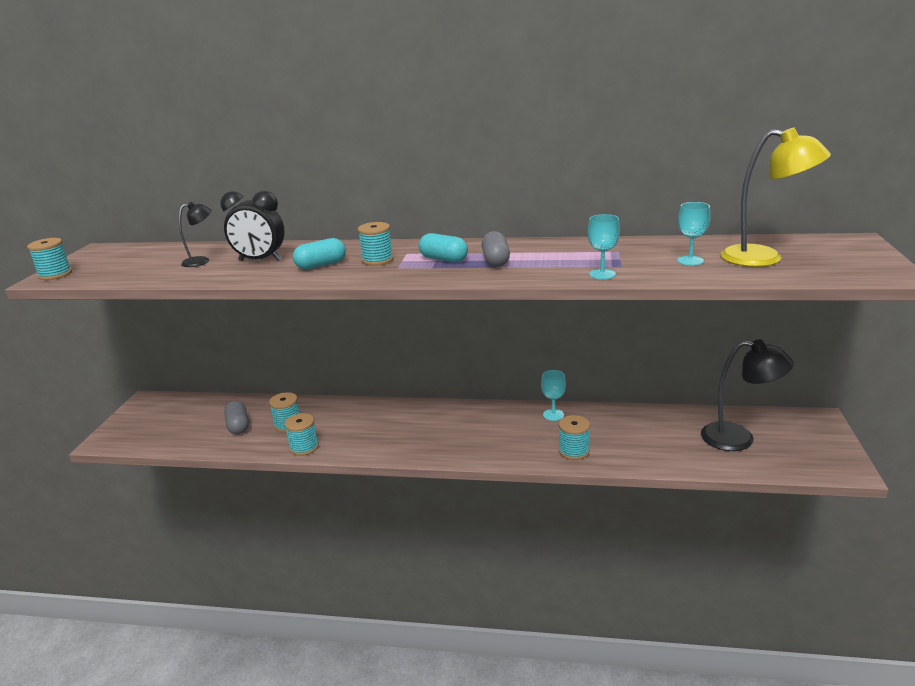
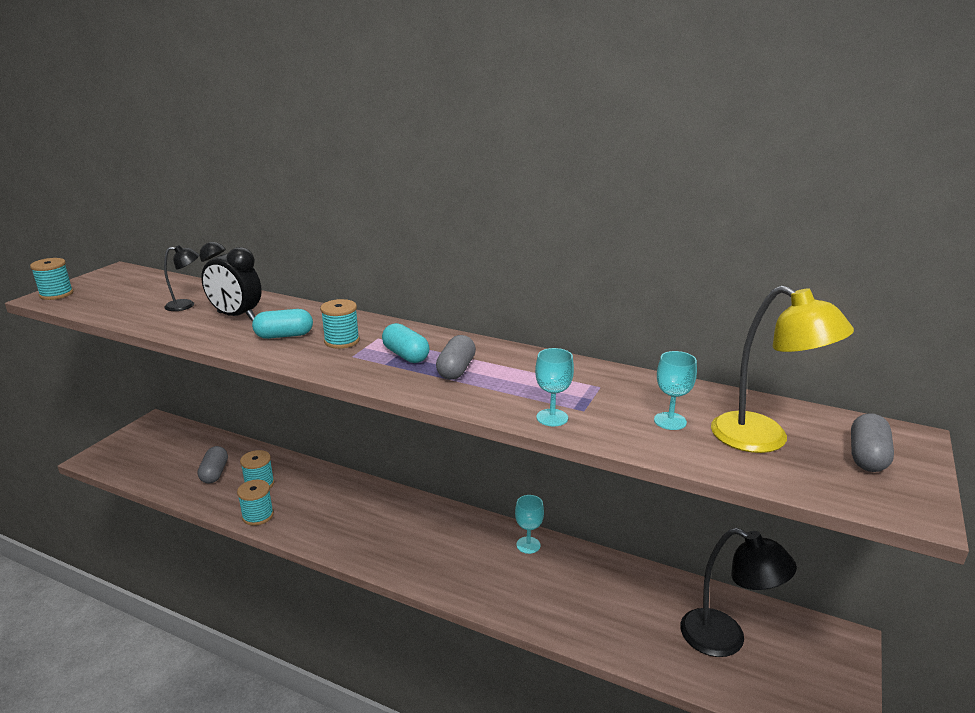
camera: 15 degrees right, 0 degrees up
(573, 451) = (522, 600): turquoise spool -> none
(839, 255) = (867, 457): none -> grey capsule

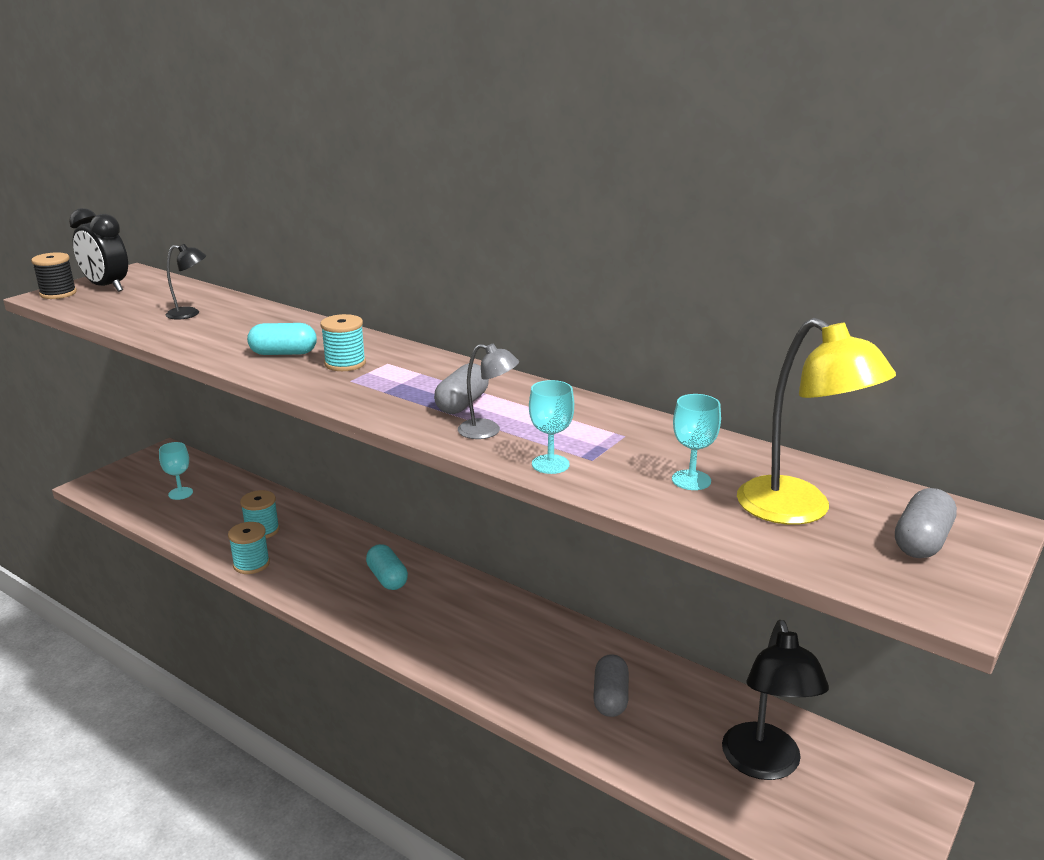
camera: 10 degrees right, 0 degrees up
(56, 294) = (58, 293): turquoise spool -> black spool
(214, 473) = (216, 513): grey capsule -> grey capsule (610, 698)
(236, 316) = (239, 329): black clock -> black clock (107, 287)
(406, 355) = (411, 384): turquoise capsule -> turquoise capsule (387, 578)
(488, 392) = (488, 431): none -> grey lamp
(528, 545) = (553, 630): turquoise goblet -> turquoise goblet (180, 493)
(725, 639) = (764, 765): black lamp -> black lamp turned 45 degrees clockwise

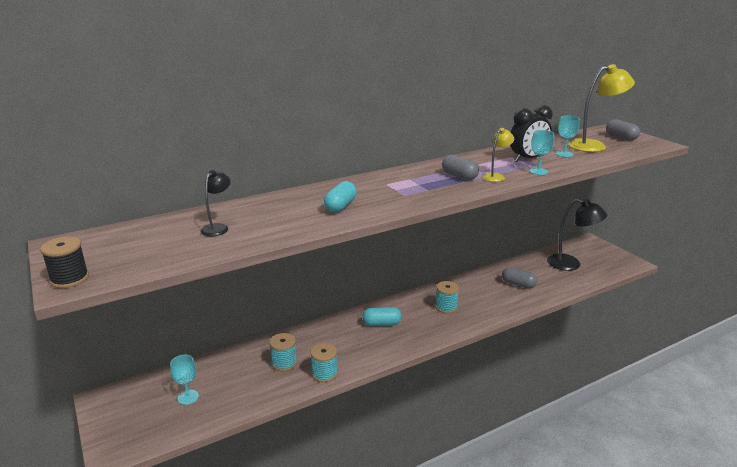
camera: 65 degrees left, 0 degrees up
(107, 287) = (89, 256): black clock -> black clock (527, 159)
(345, 363) = (376, 193): turquoise spool -> turquoise spool (446, 307)
(488, 431) = (496, 176): grey lamp -> yellow lamp

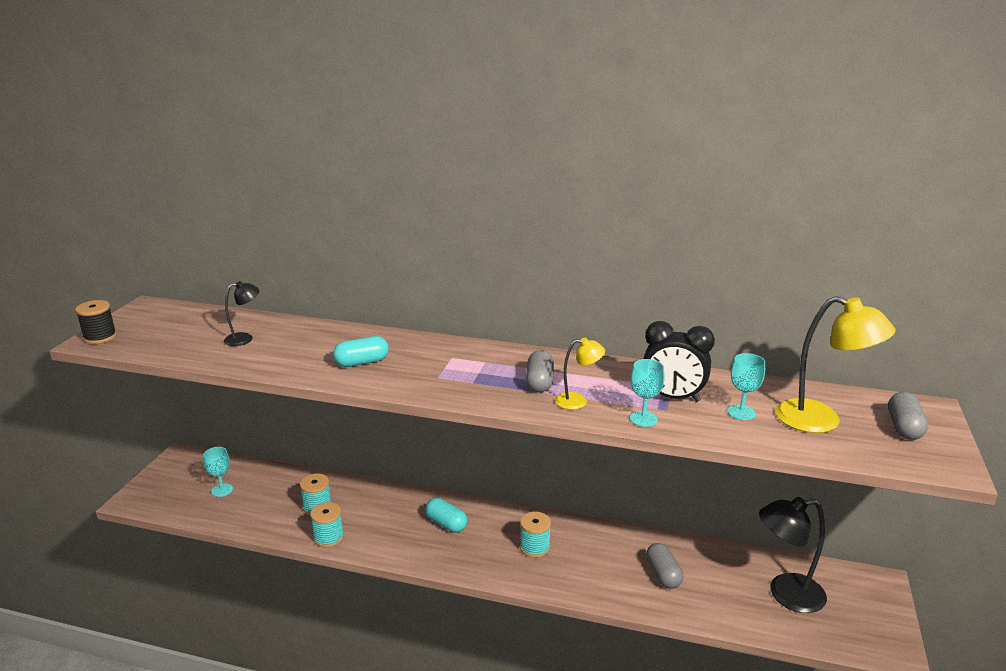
camera: 45 degrees right, 0 degrees up
(571, 264) = (785, 594): black lamp -> black lamp turned 105 degrees clockwise

